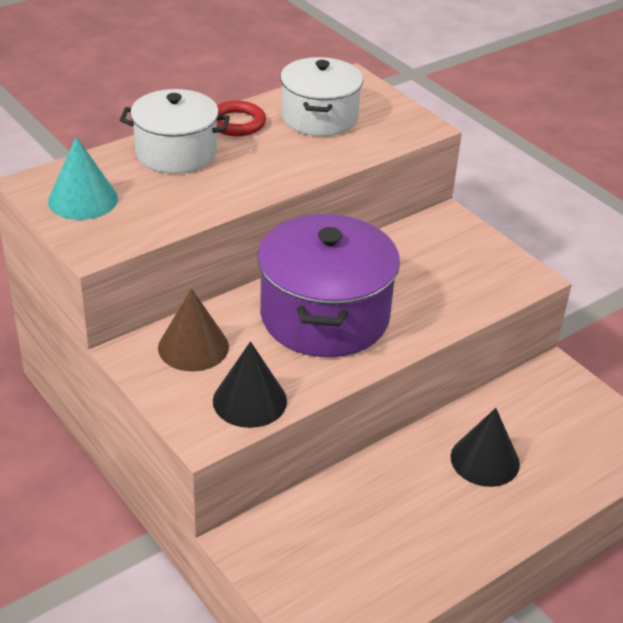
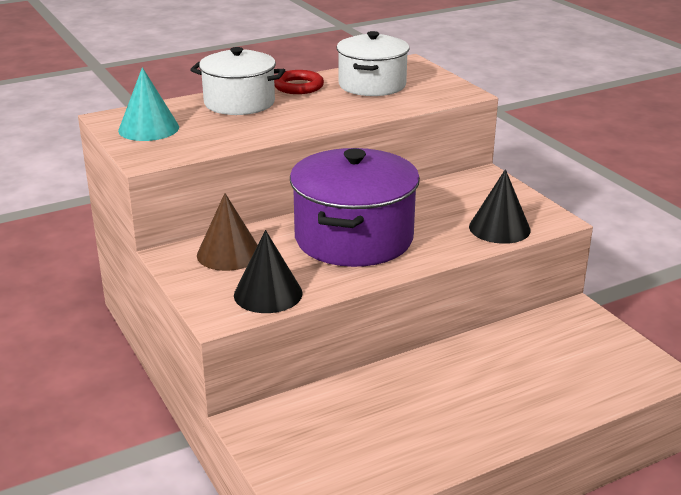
camera: 10 degrees right, 10 degrees down
(485, 460) = (496, 375): black cone -> black cone (499, 228)

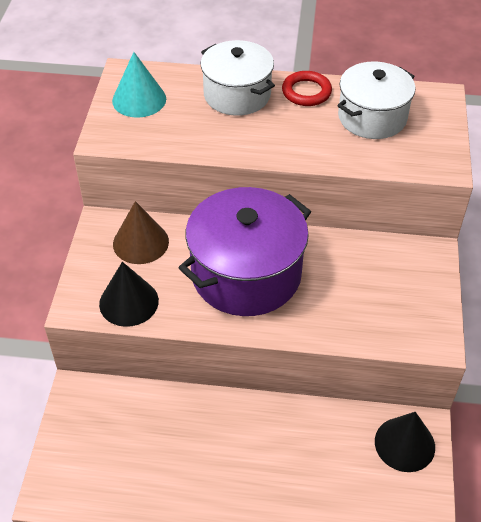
camera: 35 degrees right, 20 degrees up
(499, 228) = (376, 326): black cone -> black cone (404, 444)

